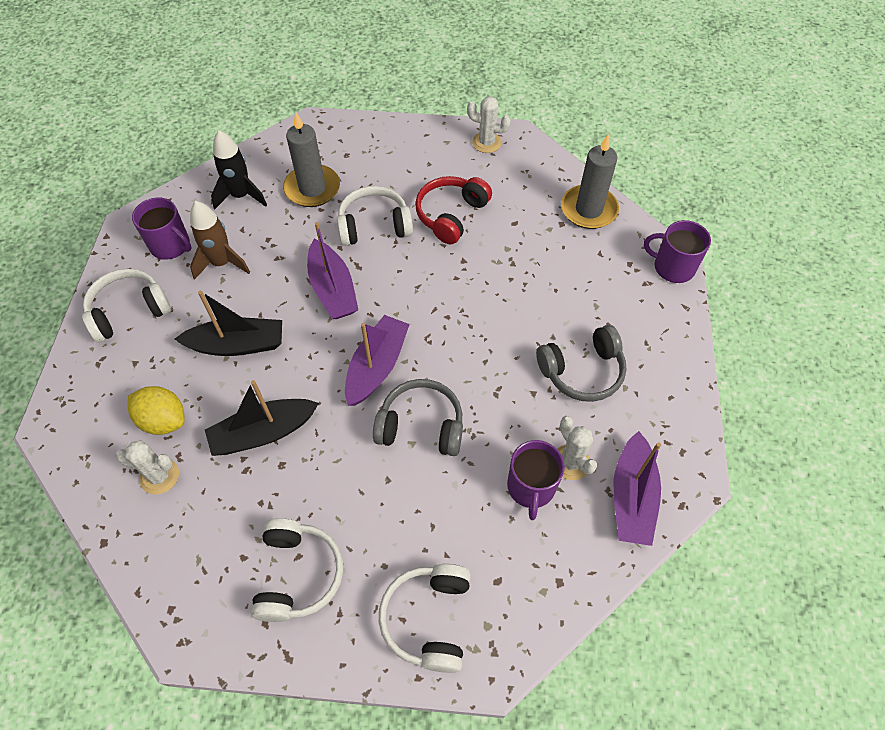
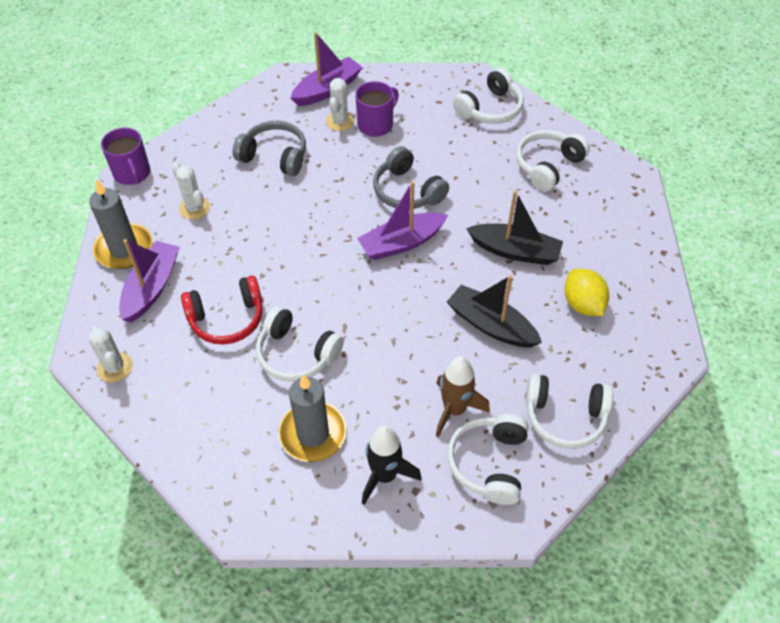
camera: 140 degrees left, 5 degrees down
(159, 476) = (605, 268): white cactus -> white cactus (194, 208)
(171, 245) = (489, 463): purple mug -> white headphones
(333, 289) = (381, 320): purple boat -> purple boat (151, 287)

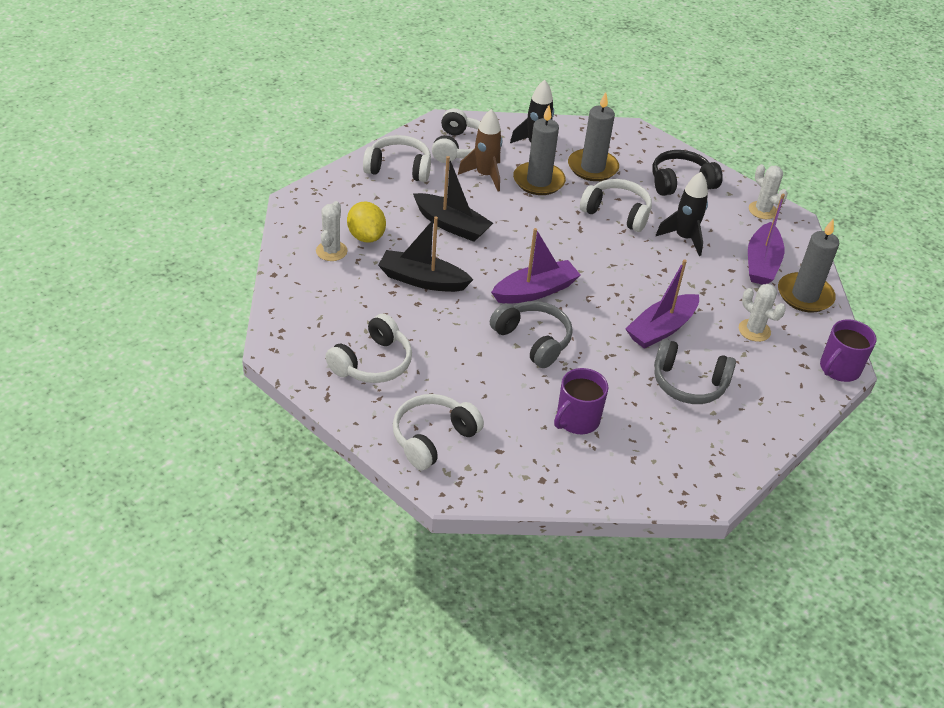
camera: 175 degrees right, 10 degrees down
(132, 173) = (839, 369): purple mug -> purple mug turned 105 degrees counterclockwise
(202, 412) = (681, 182): none -> black headphones
(227, 319) = (684, 238): red headphones -> black rocket
(327, 89) = (647, 472): purple boat -> purple boat (661, 329)
(340, 121) = (622, 426): white cactus -> white cactus (331, 251)
(386, 403) = (538, 181): none -> grey candle

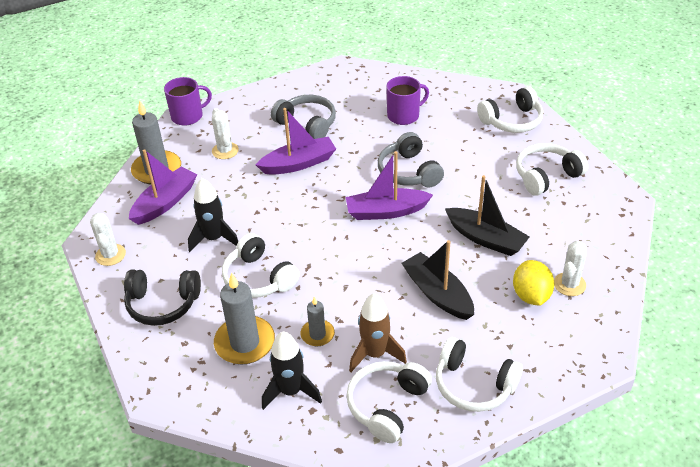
camera: 155 degrees left, 0 degrees up
(538, 181) = (317, 334): grey candle -> grey candle, size x0.56

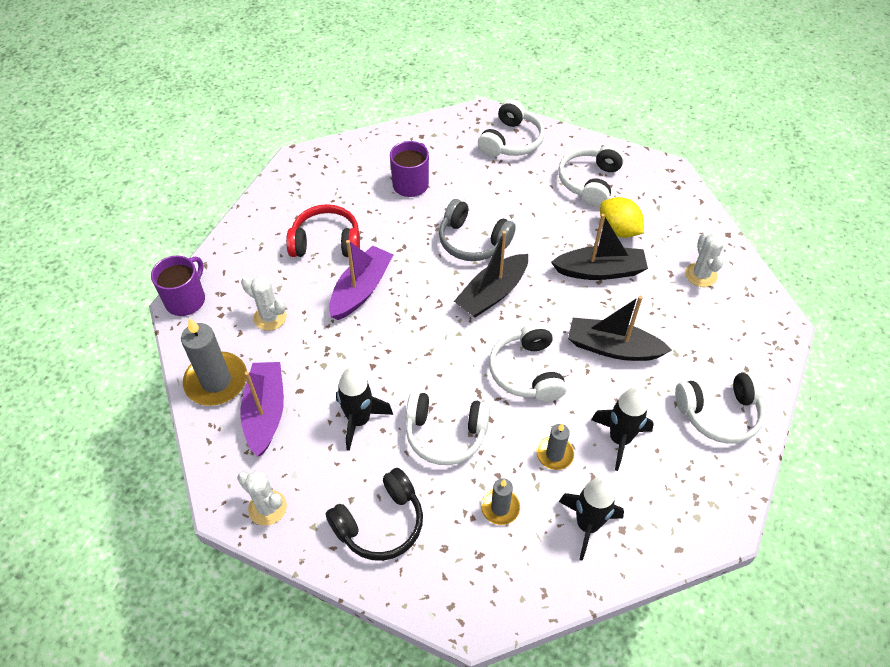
camera: 40 degrees left, 10 degrees up
(245, 343) = (500, 507): grey candle -> grey candle, size x0.56
(307, 124) = (326, 242): grey headphones -> red headphones
(375, 354) = (619, 439): brown rocket -> black rocket
(386, 211) = (492, 293): purple boat -> black boat
(387, 405) = (675, 480): white headphones -> white headphones (527, 371)
(531, 295) = (683, 303): yellow lemon -> yellow lemon (618, 230)

